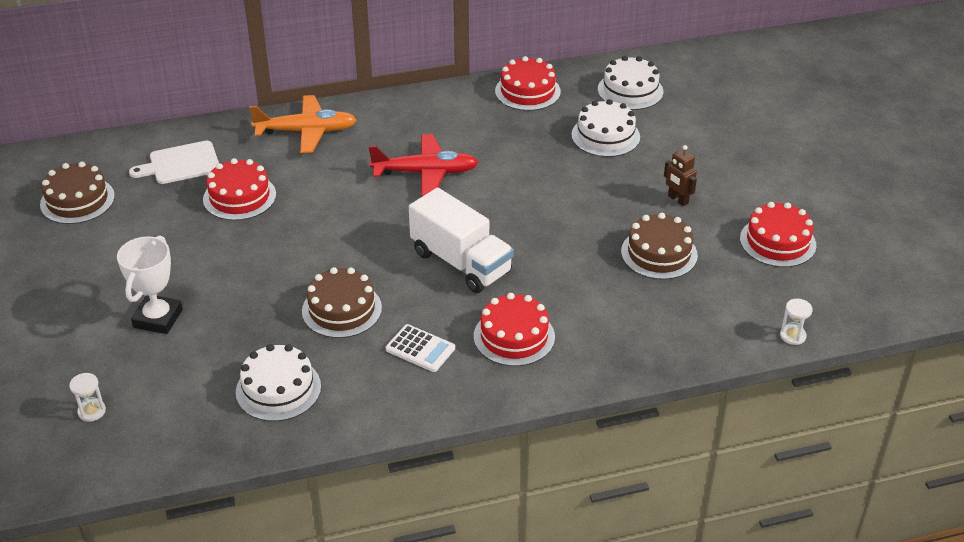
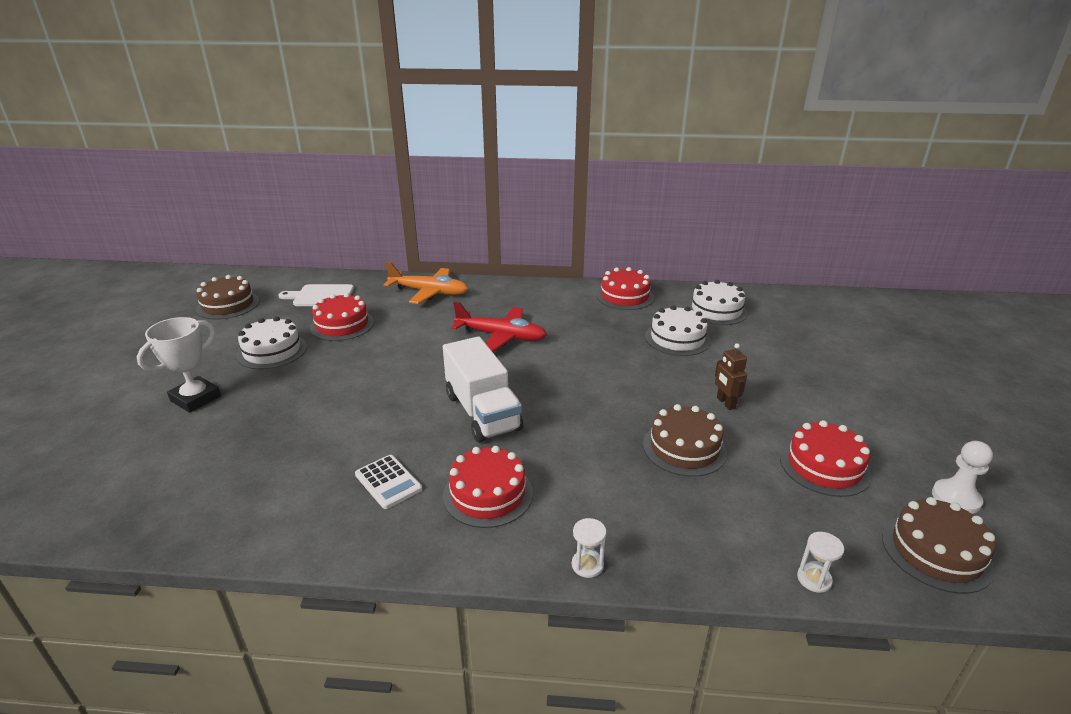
camera: 20 degrees right, 10 degrees down
(92, 411) = (65, 462): white hourglass -> white hourglass (587, 565)
(278, 389) = (230, 485): white cake -> white cake (272, 351)
(342, 309) = (347, 427): brown cake -> brown cake (936, 552)
(881, 245) = (955, 498): none -> white pawn

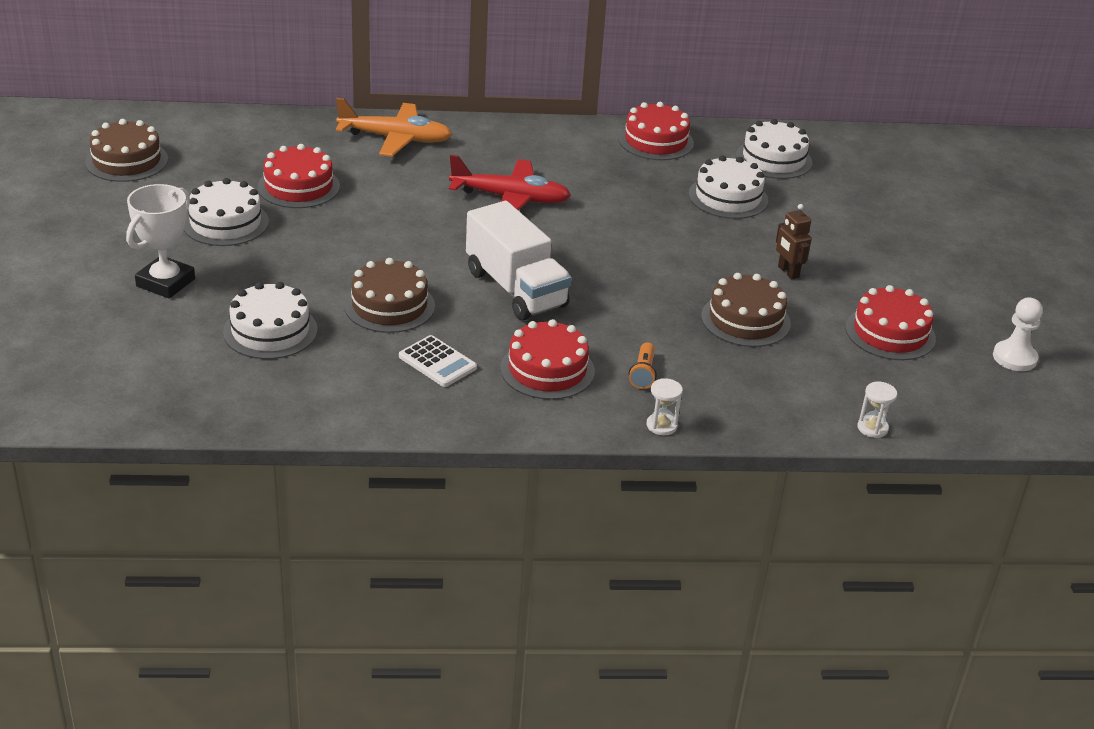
camera: 10 degrees left, 5 degrees up
(255, 445) = (270, 331): none -> white cake
(320, 296) = (249, 146): white cutting board -> none
(579, 502) = (643, 374): none -> orange flashlight
(936, 552) = (986, 403): brown cake -> brown cake (389, 306)

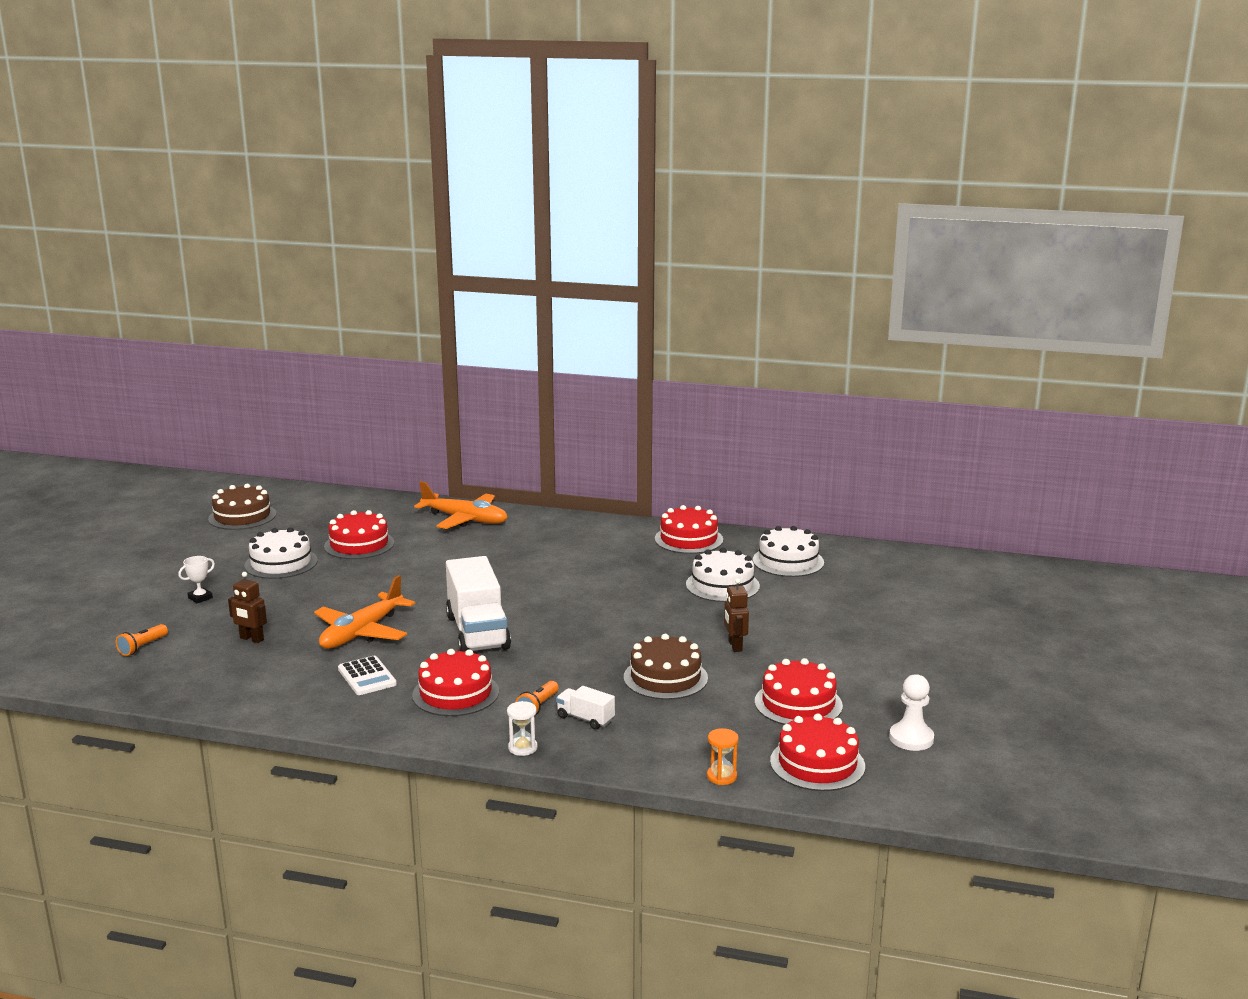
camera: 20 degrees right, 15 degrees down
(149, 359) = (142, 647): none -> orange flashlight
(165, 282) = (200, 598): white trophy -> white trophy, size x0.50
(270, 331) = (251, 639): white cake -> brown robot
(389, 306) = (361, 632): brown cake -> orange plane
(511, 198) = (527, 568): red plane -> none
(700, 381) = (585, 719): none -> white truck
(872, 428) = (721, 776): white hourglass -> orange hourglass
(949, 399) = (817, 764): none -> red cake

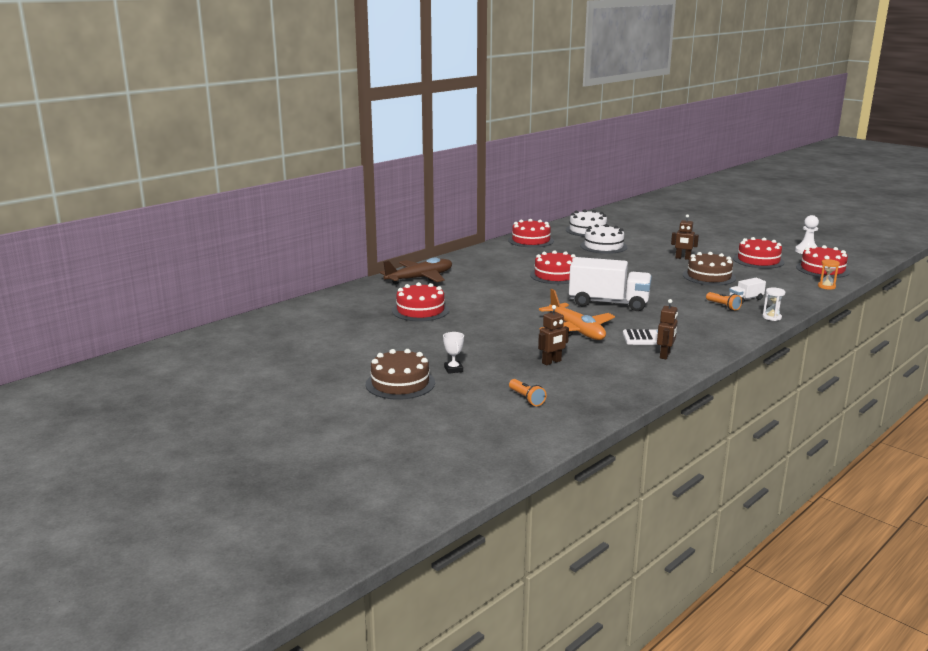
camera: 60 degrees left, 0 degrees up
(242, 516) = (301, 337): brown cake -> brown cake (400, 383)
(281, 563) = (421, 336): white cake -> none
(316, 697) = (665, 355): none -> brown robot
(455, 693) = (690, 321): red cake -> red cake (555, 275)
(465, 519) = (420, 278): orange plane -> brown plane

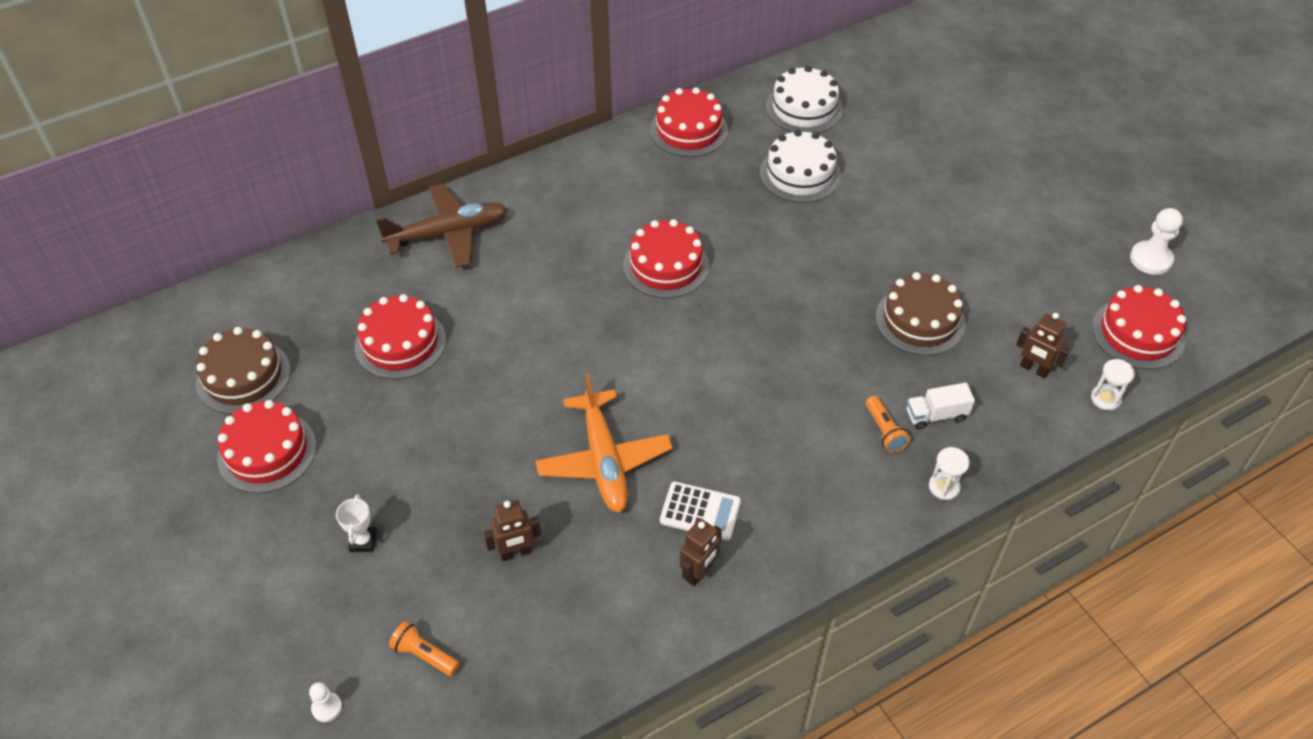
camera: 15 degrees right, 30 degrees up
(400, 383) = (270, 565): brown cake -> brown cake (243, 376)
(480, 423) = (327, 707): none -> white pawn
(526, 399) = (424, 655): orange flashlight -> orange flashlight turned 135 degrees clockwise
(608, 303) = (701, 380): white truck -> none
(683, 258) = (912, 244): brown robot -> brown robot (1034, 369)
(758, 260) = (1041, 278): red cake -> red cake (267, 452)
(826, 286) = (1105, 398): orange hourglass -> white hourglass

